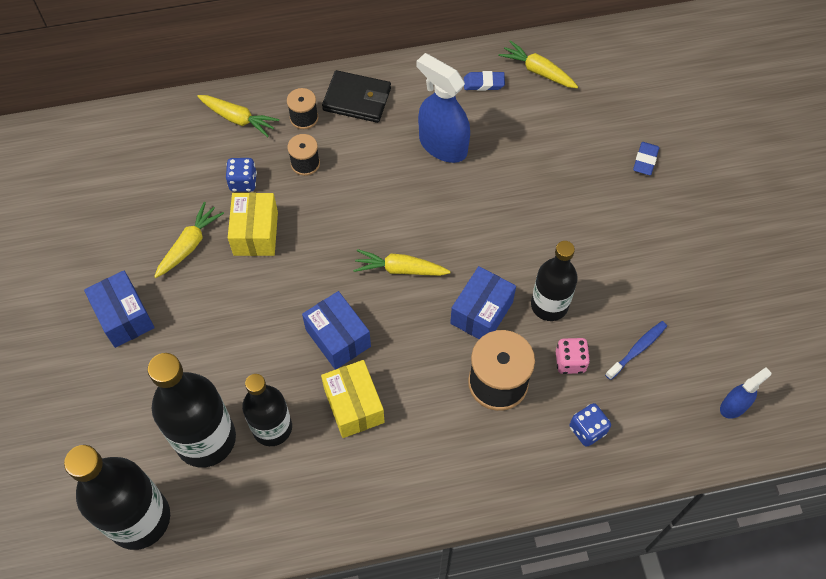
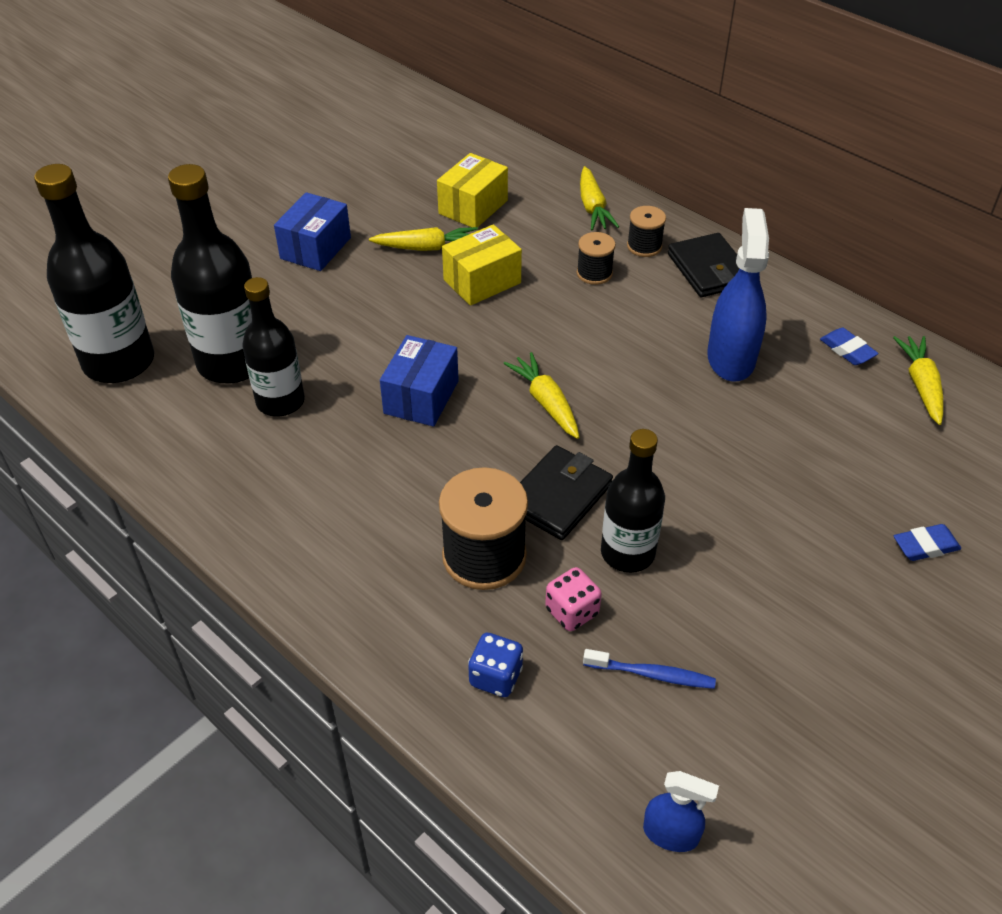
camera: 55 degrees right, 15 degrees down
(243, 182) = (528, 245): blue dice -> none
(354, 405) = (354, 449): yellow box -> yellow box (473, 207)
(481, 313) = (558, 496): blue box -> black wallet

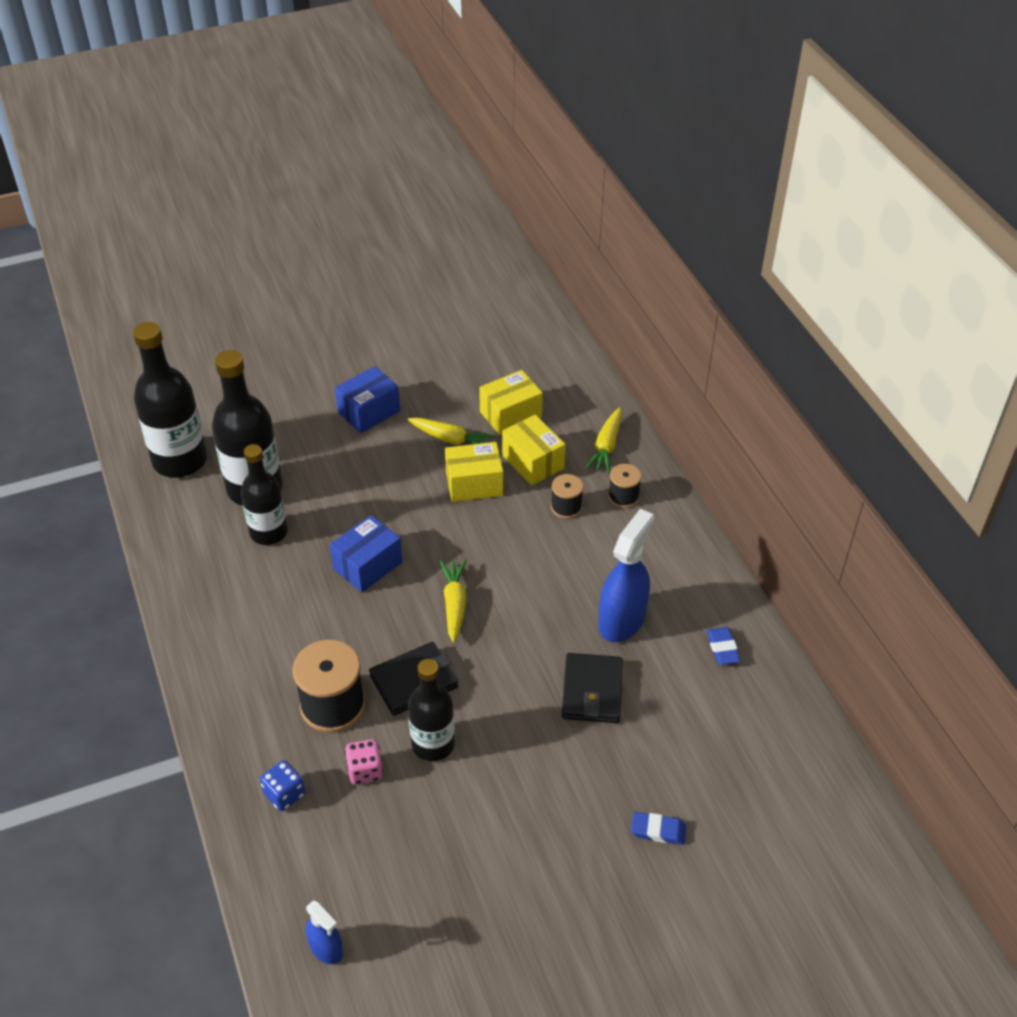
camera: 25 degrees right, 0 degrees up
(529, 243) = (533, 462): none -> yellow box
(652, 674) = (388, 838): blue toothbrush -> none
(709, 269) = (661, 536): black wallet -> black wallet (592, 691)
(921, 385) = (760, 701): yellow carrot -> none

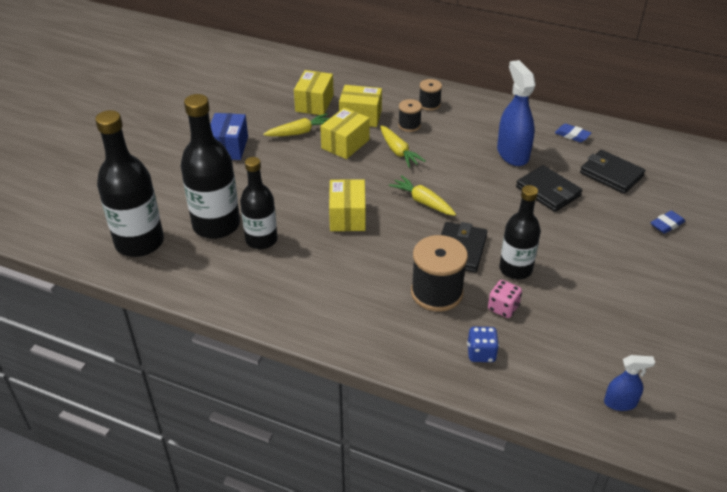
camera: 45 degrees left, 5 degrees down
(367, 565) = (347, 216): blue box -> yellow box
(606, 446) = (387, 89): yellow carrot -> yellow carrot (398, 152)
(691, 727) = (611, 174): none -> black wallet

